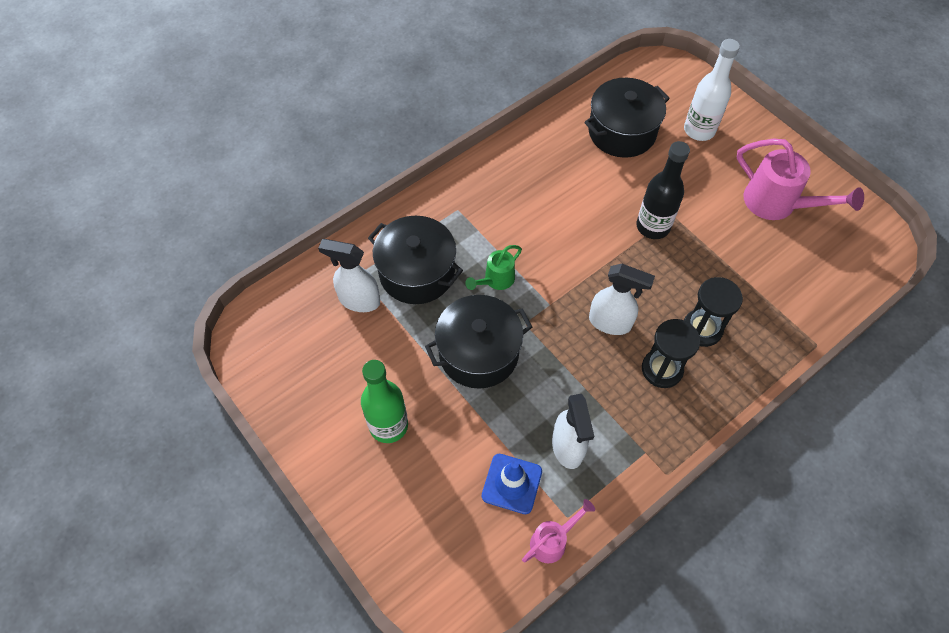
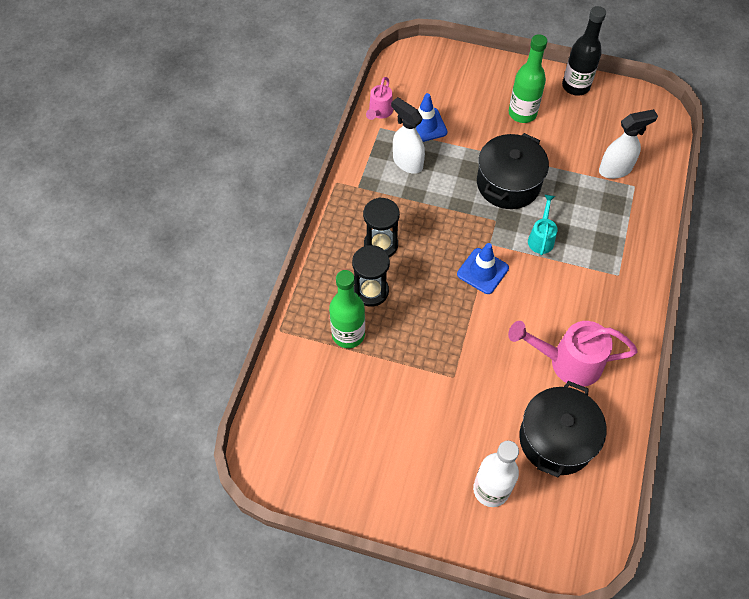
camera: 145 degrees right, 0 degrees up
(417, 272) = (598, 210): black pot -> none
(496, 280) = (541, 238): green watering can -> turquoise watering can
(578, 284) = (482, 271): none -> blue traffic cone
(610, 322) = (438, 256): white spray bottle -> none
(653, 226) = (462, 355): black bottle -> black bottle (575, 86)
(749, 302) = (348, 334): none -> green bottle
(777, 204) = (374, 447): pink watering can -> pink watering can (568, 362)

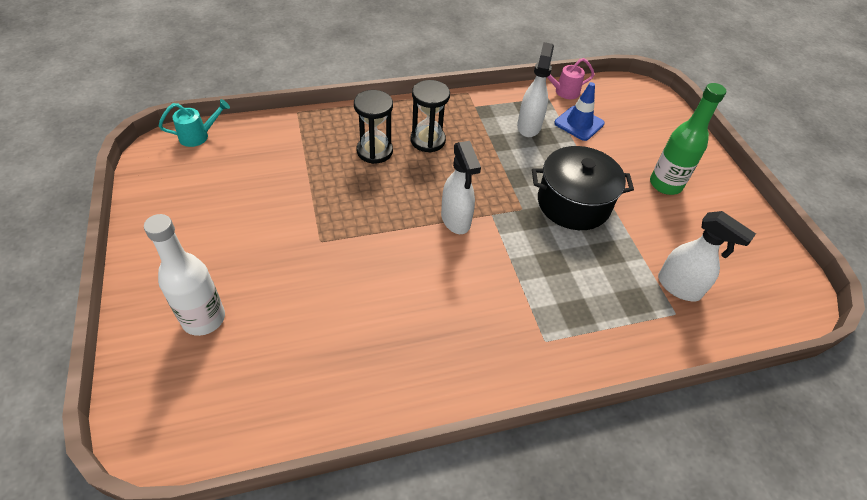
camera: 55 degrees right, 10 degrees down
(348, 334) = (320, 153): green bottle -> none
(482, 271) = (456, 220): blue traffic cone -> white spray bottle
(541, 238) = (533, 253): turquoise watering can -> turquoise watering can (198, 136)
(556, 439) = (293, 357): black pot -> none
(568, 362) = (397, 332): pink watering can -> none
(575, 86) = (745, 214): black bottle -> none

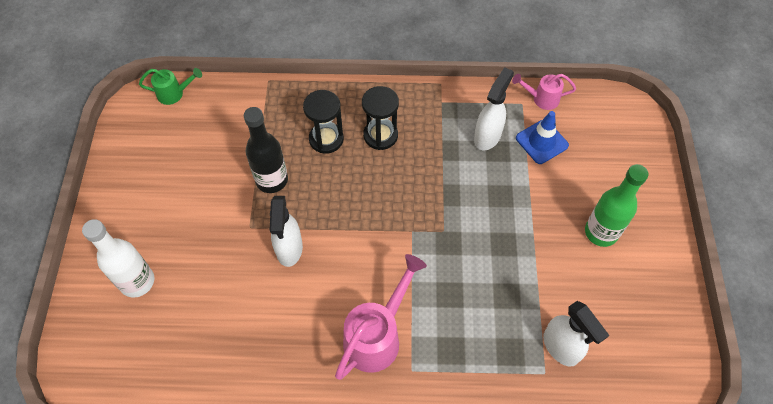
camera: 20 degrees right, 10 degrees up
(198, 136) = (174, 94): turquoise watering can -> green watering can
(330, 195) = (272, 180): none -> black bottle
(456, 220) = (376, 230): white spray bottle -> white spray bottle (289, 249)
(496, 316) = (377, 336): none -> pink watering can
(573, 203) = (496, 235): black pot -> none

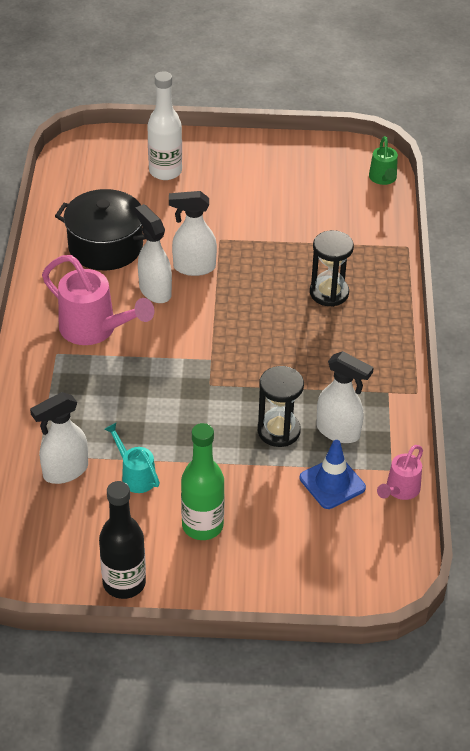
camera: 90 degrees right, 15 degrees down
(254, 334) = (105, 246): none -> black pot
(272, 180) = (275, 253): black bottle -> black bottle (124, 583)
(322, 283) = (155, 291): none -> white spray bottle
(380, 135) = (335, 337): black hourglass -> black hourglass (278, 431)
(541, 99) = (400, 490): pink watering can -> pink watering can turned 150 degrees counterclockwise
(556, 287) = (135, 475): none -> turquoise watering can

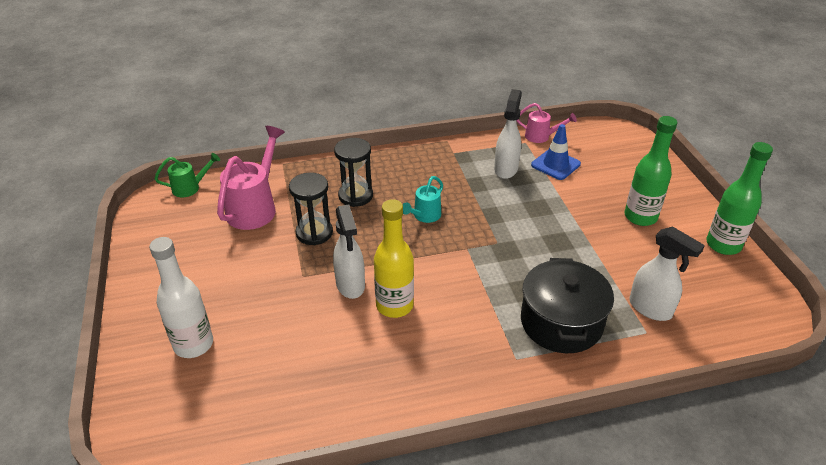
camera: 105 degrees left, 5 degrees down
(94, 329) = (469, 337): pink watering can -> pink watering can (255, 207)
(105, 246) = (339, 363): black pot -> black pot (561, 322)
(124, 583) = (723, 245): black bottle -> green bottle
(135, 475) = (622, 263): turquoise watering can -> turquoise watering can (424, 216)
(155, 291) = (394, 305): white spray bottle -> yellow bottle
(278, 431) = (524, 196): black hourglass -> black hourglass (314, 233)

